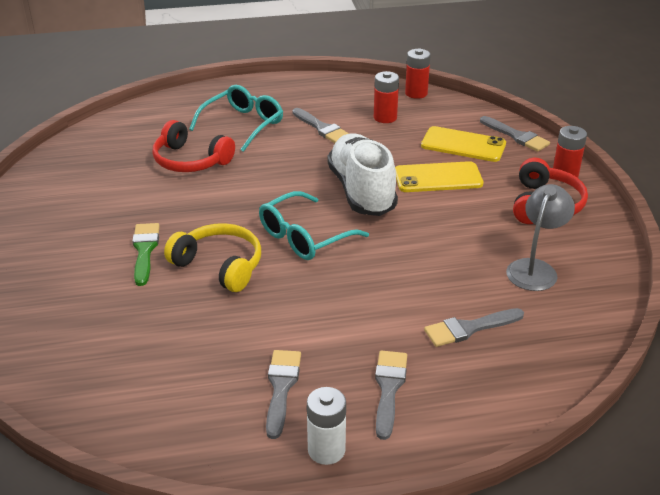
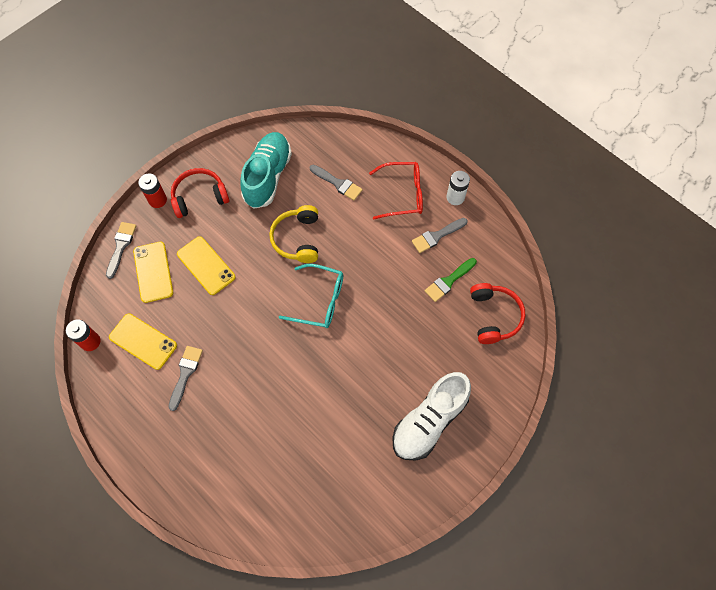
camera: 125 degrees left, 30 degrees up
(145, 250) = (394, 377): green brush -> green brush (448, 281)
(190, 160) = (286, 431): red headphones -> red headphones (494, 316)
(219, 266) = (377, 326): yellow headphones -> yellow headphones (298, 239)
(243, 124) = (214, 433): turquoise glasses -> none
(362, 191) = (250, 299): white shoe -> white shoe (429, 421)
(385, 117) = (143, 341): red battery -> yellow phone
(389, 388) = (403, 194): grey brush -> red glasses
(535, 268) = (268, 177): grey lamp -> turquoise shoe

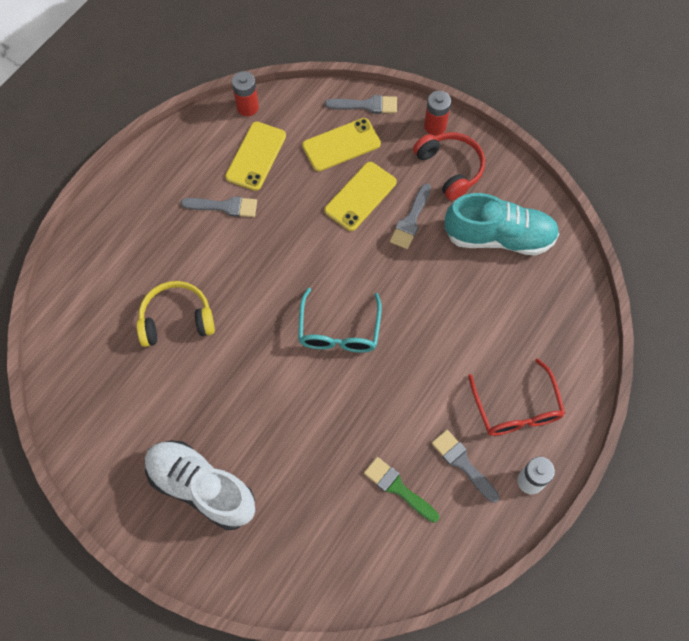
camera: 80 degrees right, 0 degrees up
(298, 239) = (418, 289): yellow headphones -> yellow headphones (176, 320)
(338, 183) = (511, 322): grey brush -> grey brush (411, 220)
(494, 316) = (357, 556): red headphones -> none

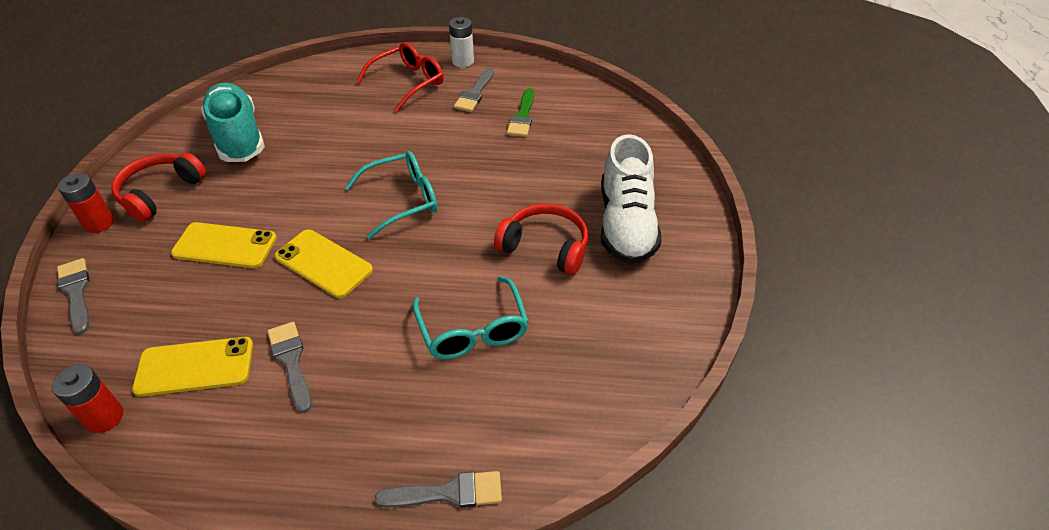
camera: 120 degrees left, 20 degrees down
(176, 320) = (473, 330): yellow headphones -> turquoise glasses
(219, 409) = (545, 247): none -> red headphones
(341, 145) = (150, 290): yellow phone -> yellow phone (323, 263)
(411, 220) = (242, 198): grey brush -> grey brush (448, 493)

